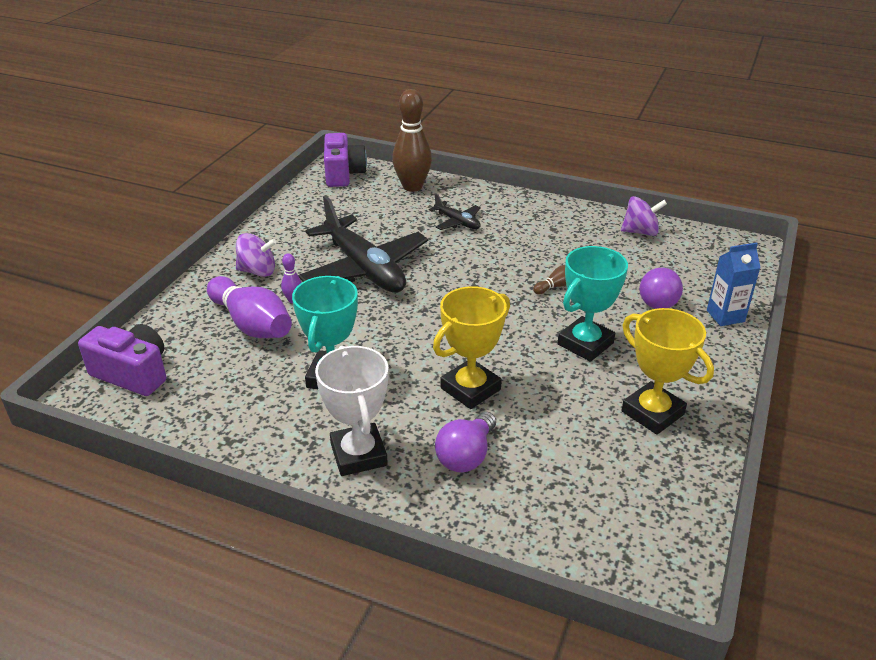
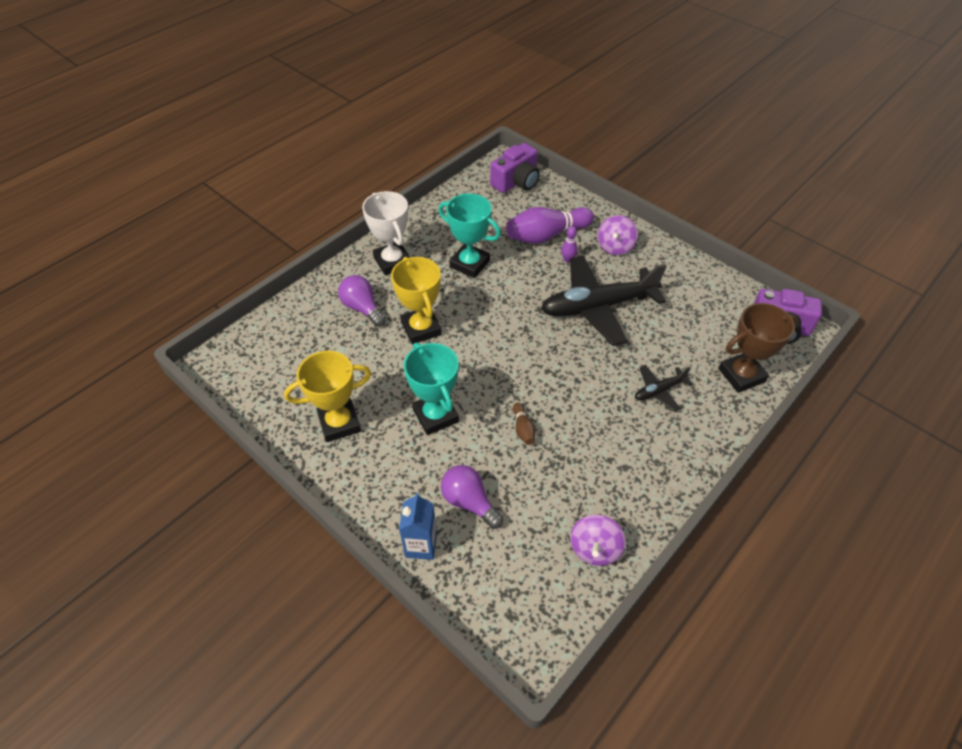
camera: 110 degrees right, 15 degrees up
(358, 454) = (392, 261): white trophy -> white trophy turned 60 degrees clockwise
(412, 187) = (741, 375): brown bowling pin -> brown trophy

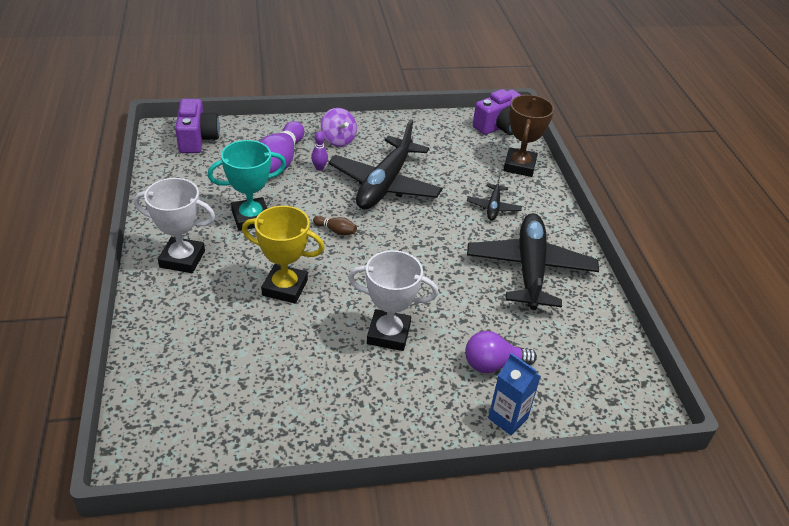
camera: 55 degrees left, 10 degrees down
(339, 423) = (328, 401): yellow trophy -> none
(362, 308) = (212, 310): purple light bulb -> none
(435, 415) = (388, 334): turquoise trophy -> white trophy
(523, 429) = (455, 293): brown bowling pin -> brown bowling pin (336, 231)
(594, 548) = (593, 322): purple spinning top -> none
(609, 462) = (530, 269): none -> black plane

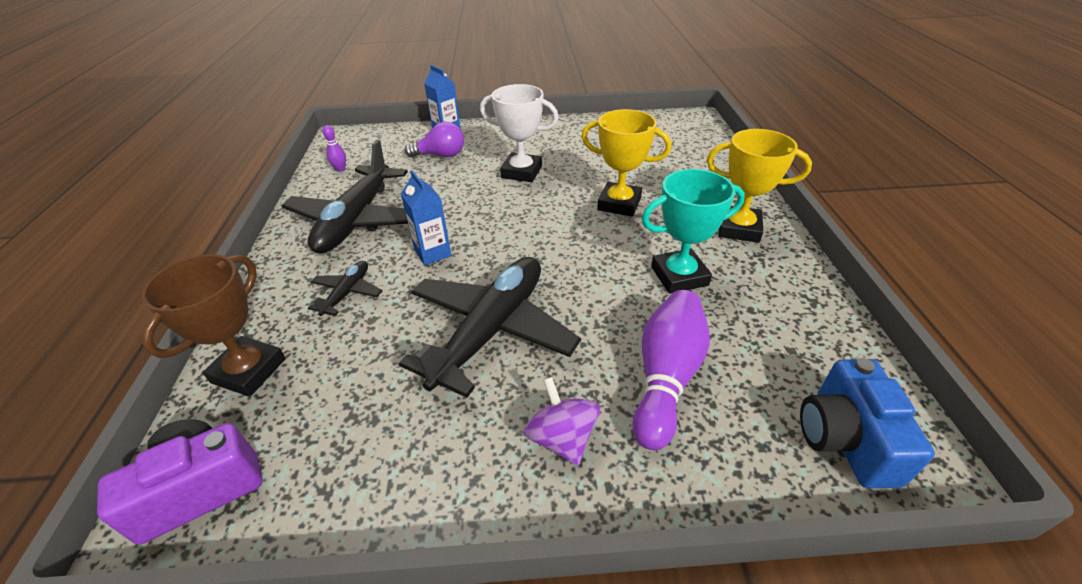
camera: 170 degrees left, 0 degrees up
(182, 259) = (738, 228): white trophy -> yellow trophy
(197, 139) = (845, 439): purple camera -> blue camera
(319, 168) = (595, 363): purple bowling pin -> purple bowling pin (340, 169)
(336, 231) = (567, 260): brown bowling pin -> none
(446, 237) = (433, 253): none -> blue carton

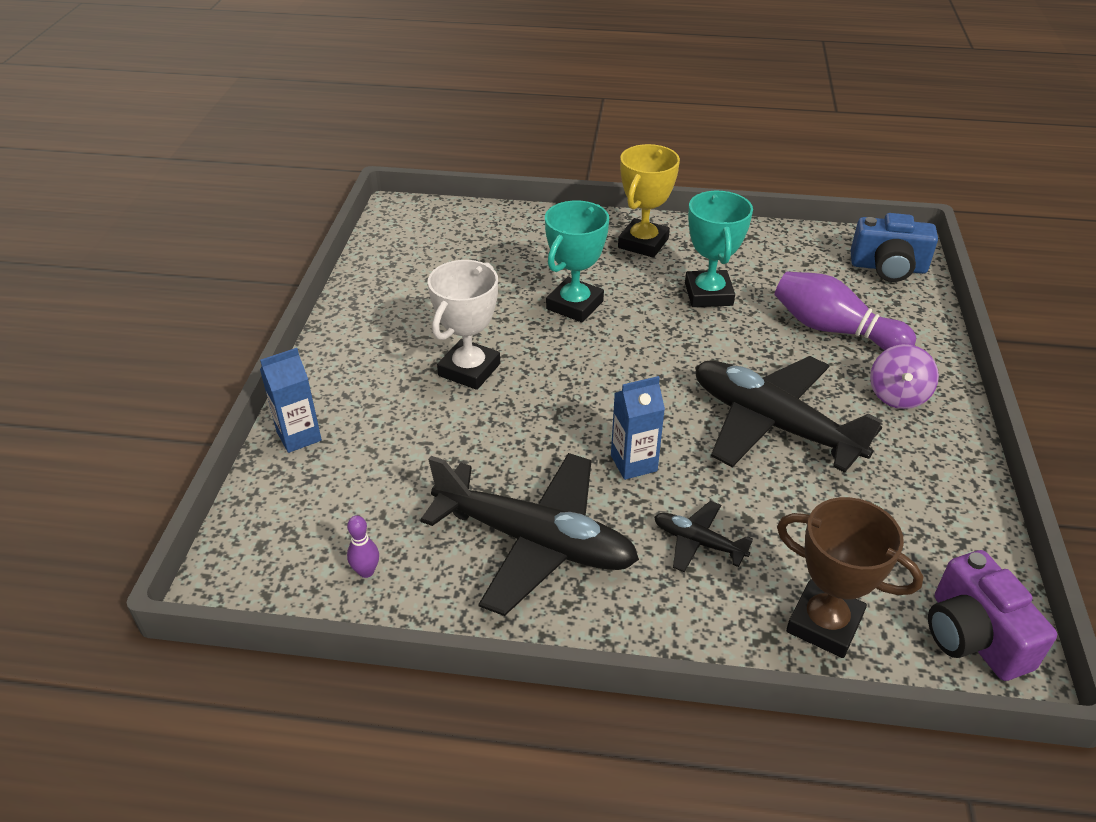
camera: 80 degrees left, 0 degrees up
(441, 155) = (380, 446): purple light bulb -> none
(562, 438) = (897, 395): purple spinning top -> purple spinning top turned 60 degrees counterclockwise
(619, 204) = (574, 305): yellow trophy -> turquoise trophy

